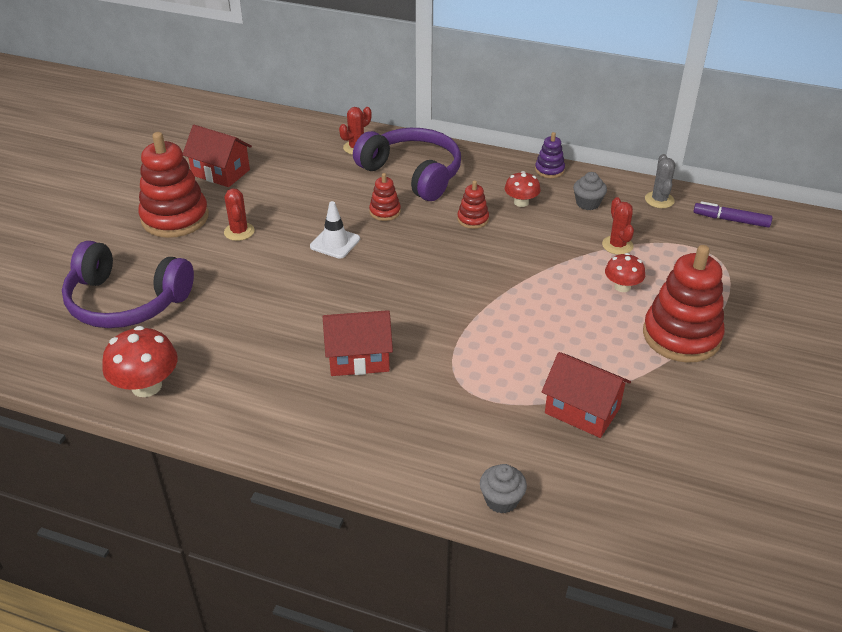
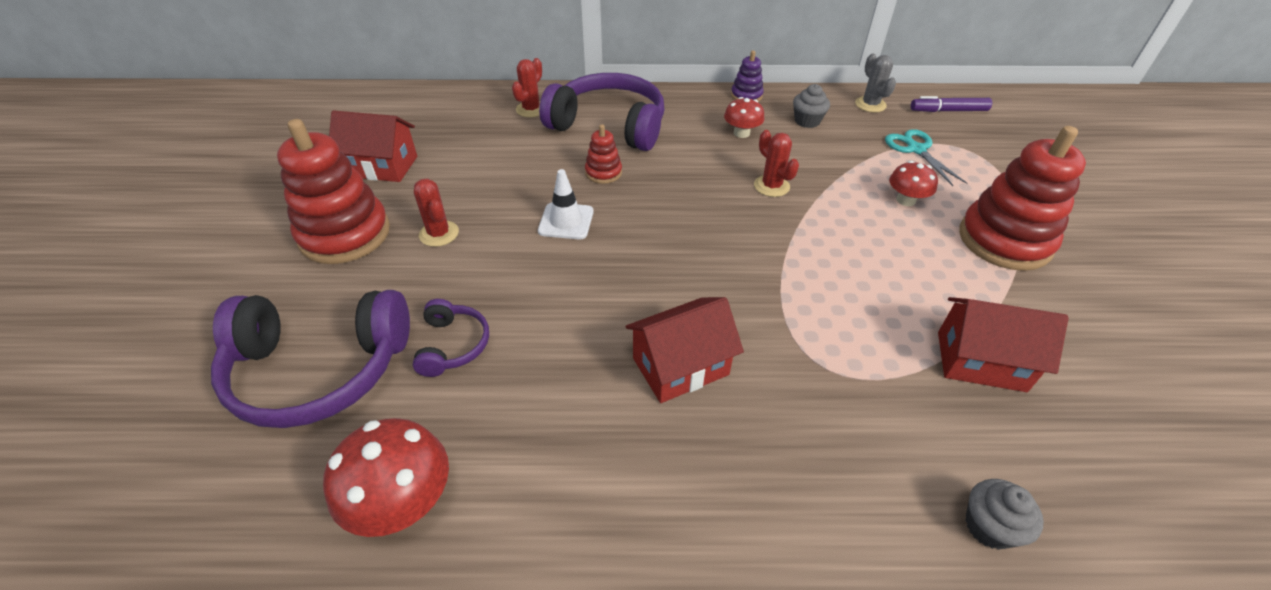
camera: 20 degrees left, 5 degrees up
(215, 307) = (453, 345): none -> purple headphones
(473, 219) = (704, 161): red stacking toy -> none
(617, 245) = (867, 157): red cactus -> red cactus (771, 186)
(668, 248) = (916, 149): none -> turquoise scissors

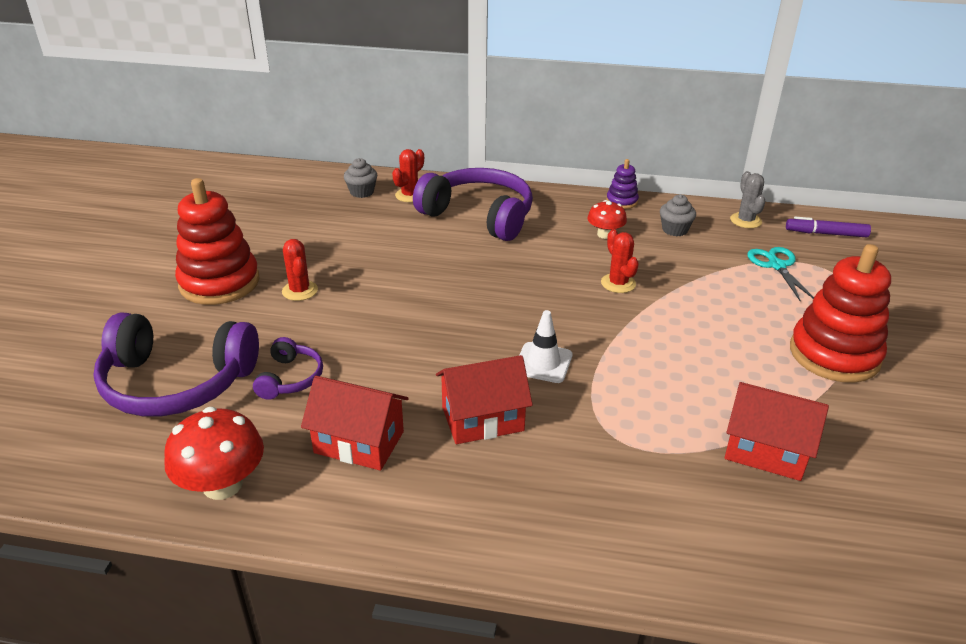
camera: 10 degrees right, 10 degrees down
(382, 166) = (263, 231): red house -> red house (359, 442)
(566, 221) = (415, 293): white traffic cone -> white traffic cone (543, 363)
(603, 172) = (461, 256): red stacking toy -> none
(906, 200) = (747, 309): red mushroom -> none
(989, 526) = (718, 576): grey cupcake -> grey cupcake (362, 192)

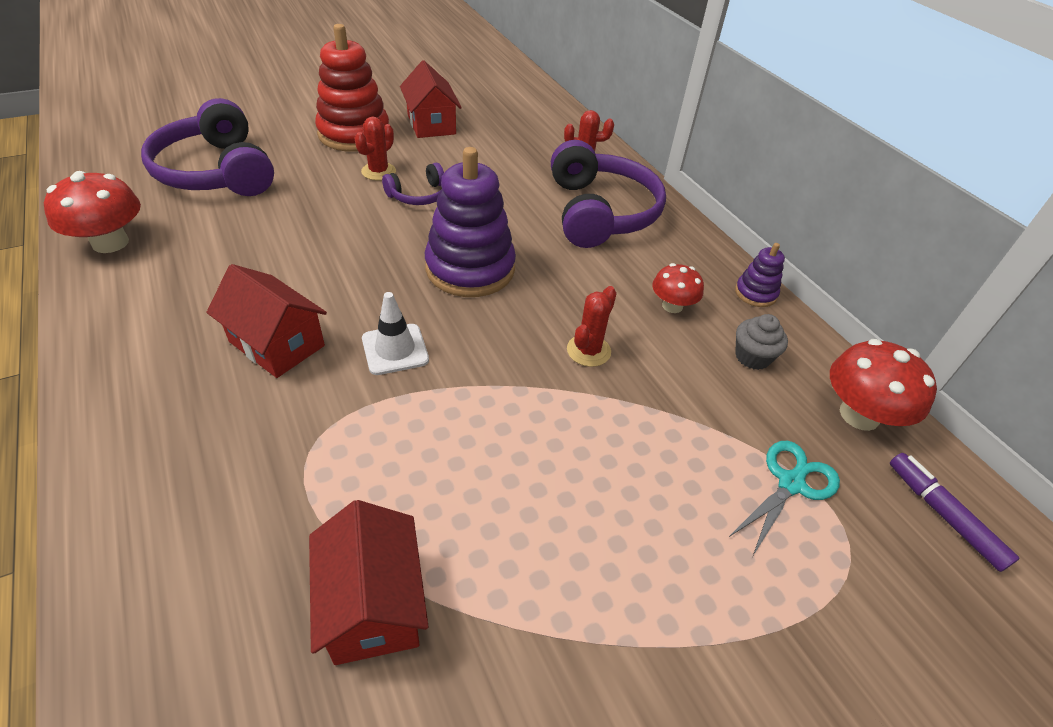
camera: 50 degrees right, 10 degrees up
(290, 378) = (258, 217): purple headphones -> purple headphones (419, 195)
(359, 442) = (199, 286): red house -> red house (431, 124)
(362, 192) = (556, 138): grey cupcake -> none
(484, 296) = (470, 269): none -> purple stacking toy
(745, 221) = (859, 415): grey cactus -> red mushroom
(834, 354) = (644, 621): red stacking toy -> none

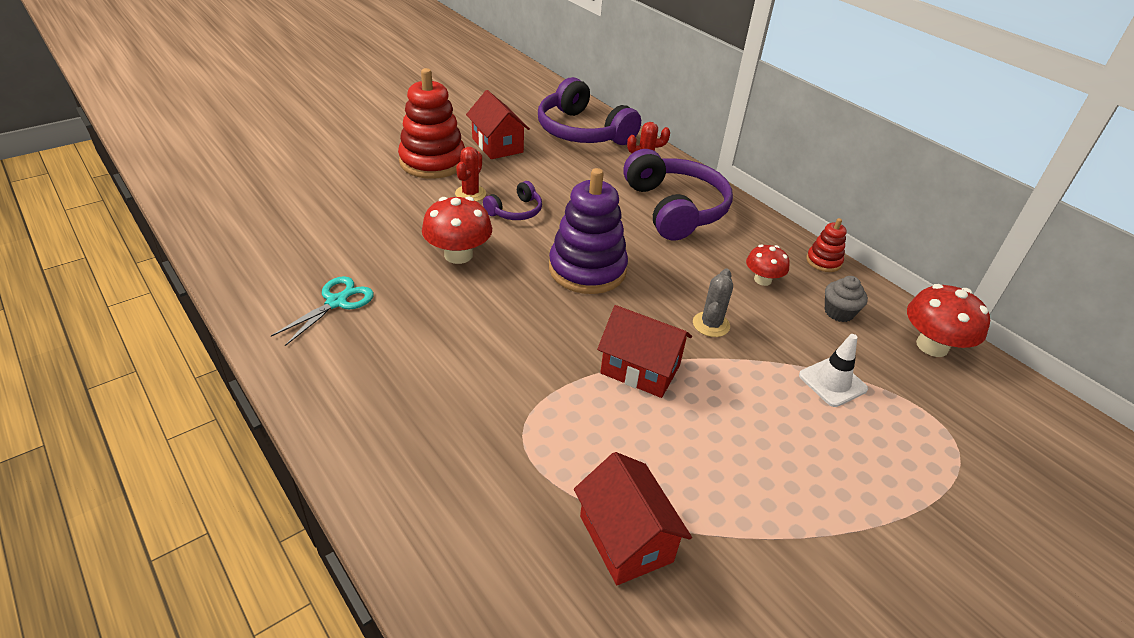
camera: 10 degrees left, 5 degrees down
(110, 242) = (260, 285): red mushroom -> red mushroom (458, 255)
(217, 172) = (324, 210): purple headphones -> purple headphones (582, 131)
(277, 344) = (453, 353): red house -> red house (640, 369)
(395, 349) = (554, 344): white traffic cone -> white traffic cone (832, 382)
(588, 351) = (711, 324): red cactus -> grey cactus
(755, 293) = (823, 261): purple stacking toy -> red stacking toy
(790, 484) = (899, 404): turquoise scissors -> turquoise scissors (336, 302)
(943, 515) = (1013, 410): purple marker -> none

